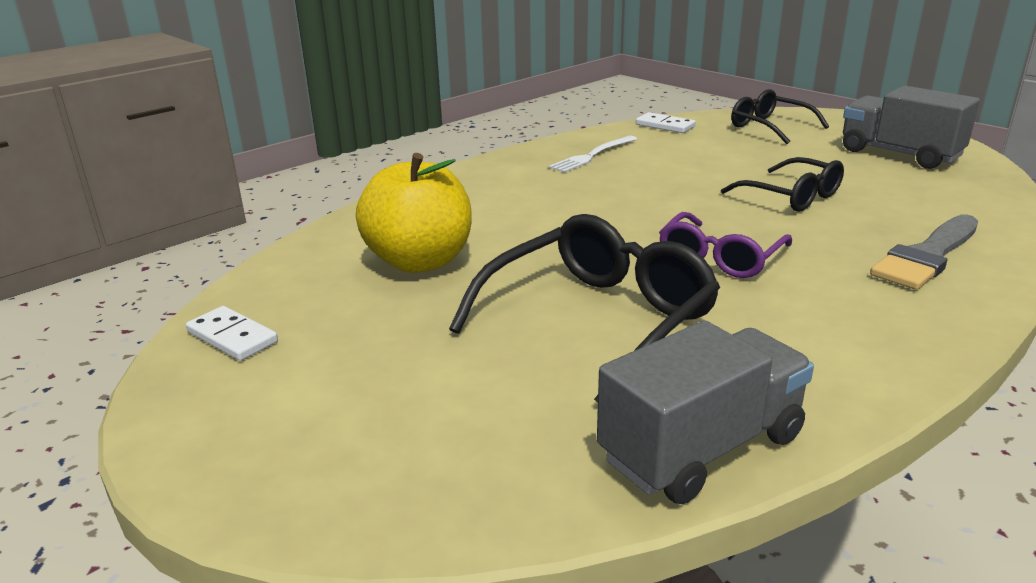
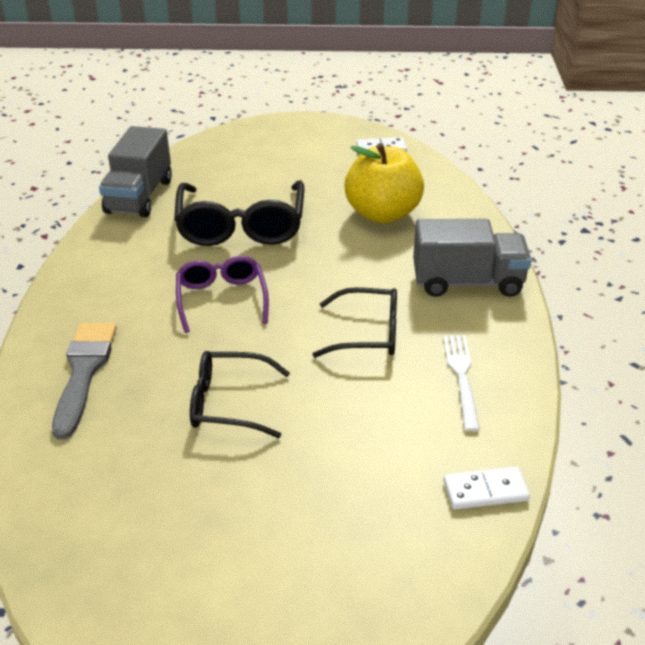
camera: 135 degrees right, 10 degrees up
(769, 127) = (372, 568): black glasses -> black glasses (368, 333)
(899, 154) = (172, 572): grey truck -> grey truck (467, 282)

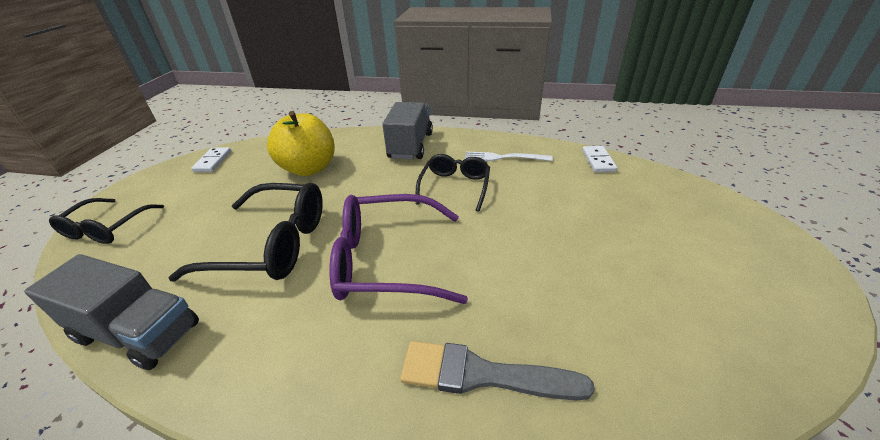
camera: 80 degrees left, 0 degrees up
(222, 299) = (386, 260): purple glasses -> purple glasses, size x1.61
(229, 403) = (531, 259): black glasses -> black glasses (107, 228)

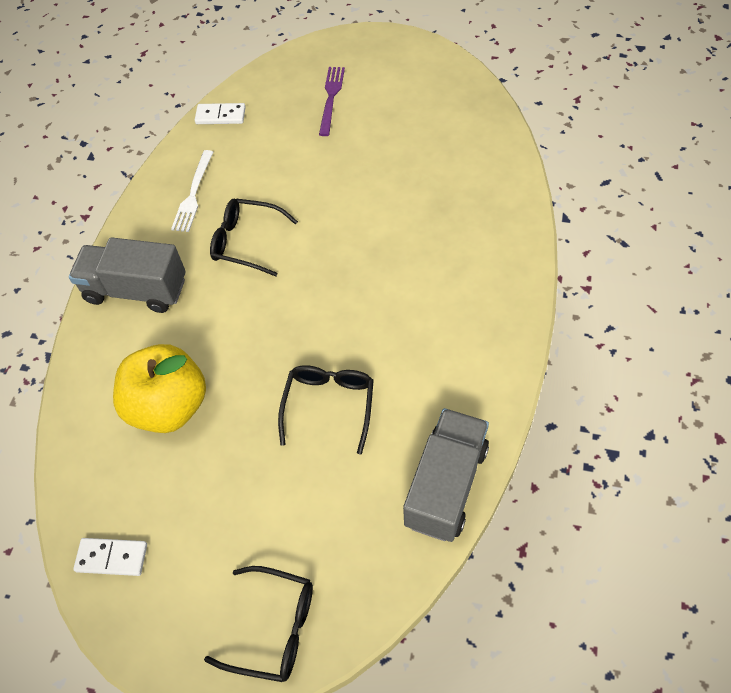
camera: 85 degrees left, 20 degrees up
(272, 244) = (329, 405): black glasses -> black glasses, size x0.62
(386, 260) = (363, 296): purple glasses -> none
(482, 374) = (480, 229): grey brush -> none
(661, 223) = (331, 98): none -> purple fork

